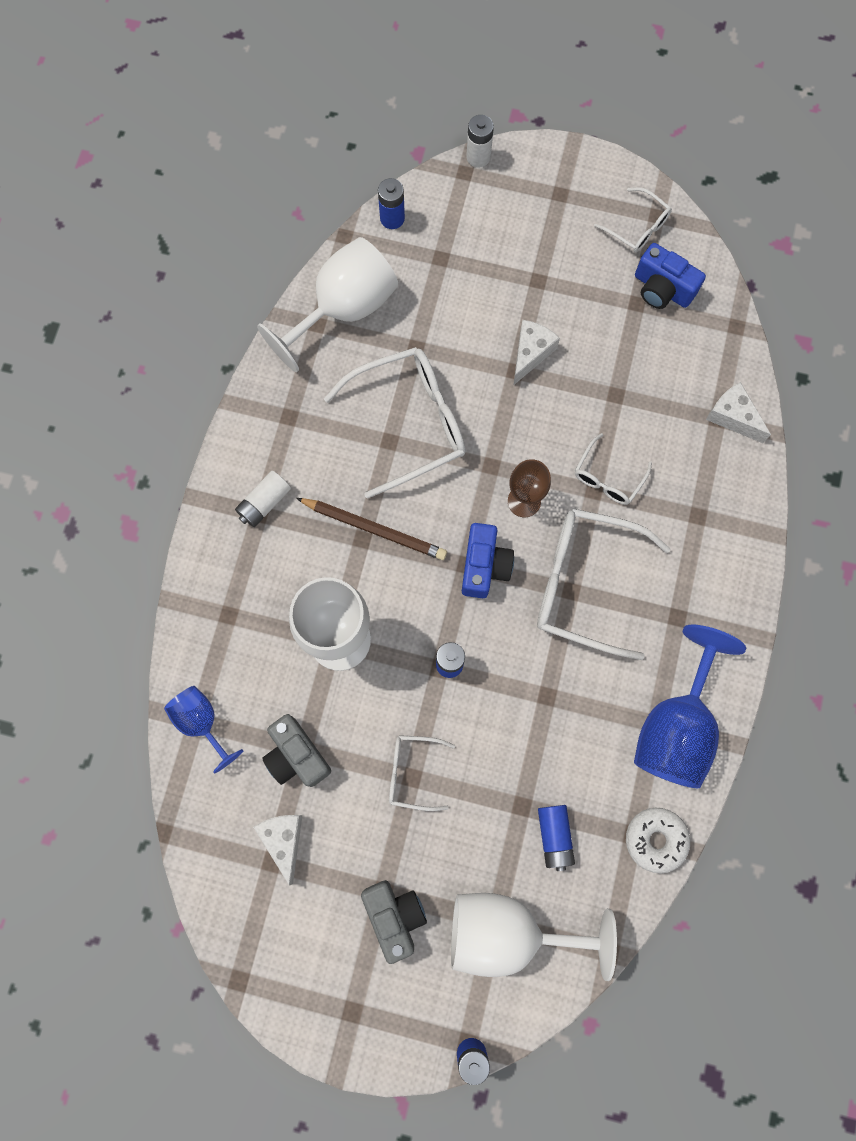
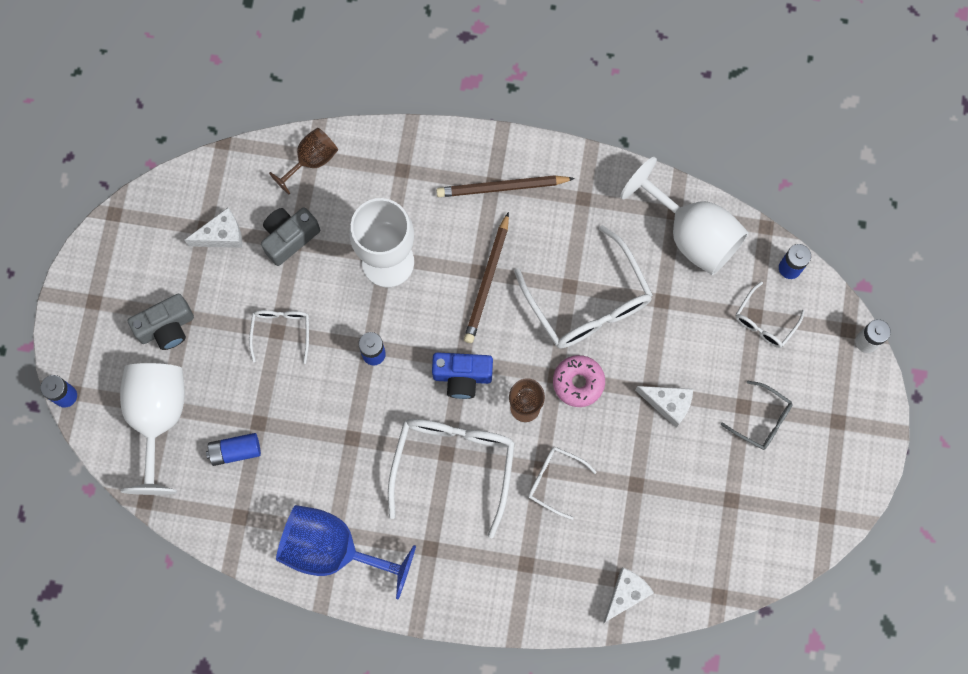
camera: 85 degrees right, 0 degrees up
(201, 722) = (311, 160): blue goblet -> brown goblet
(264, 503) = (502, 187): white battery -> brown pencil
(500, 442) = (578, 382): none -> pink donut
(554, 264) = (762, 420): none -> grey glasses
(637, 227) = (812, 497): white glasses -> white glasses (764, 322)
(655, 839) = (237, 535): white donut -> none
(662, 289) = (749, 523): blue camera -> none

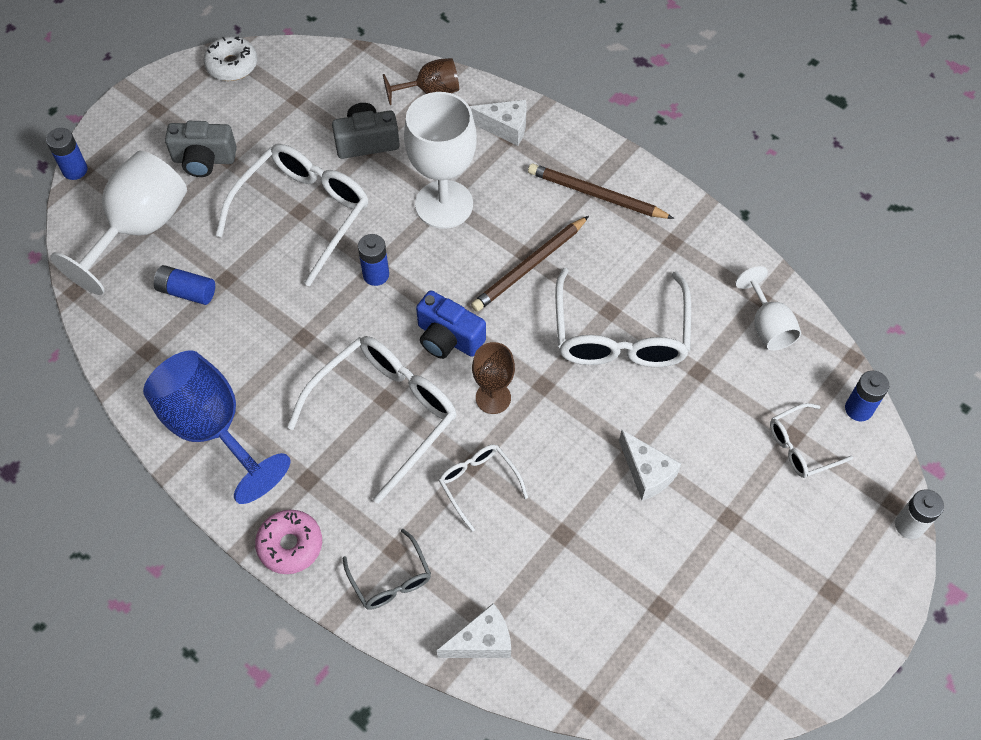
camera: 30 degrees right, 15 degrees down
(127, 224) = (232, 65): none -> white donut
(222, 235) = (307, 111): white cheese -> white cheese (505, 127)
(281, 331) = (303, 213): white glasses -> white glasses, size x1.94
(578, 382) = (563, 403): pink donut -> pink donut (290, 545)
(691, 234) = (767, 326): white goblet -> white goblet, size x0.56
(762, 420) = (742, 543): grey glasses -> grey glasses (390, 579)

